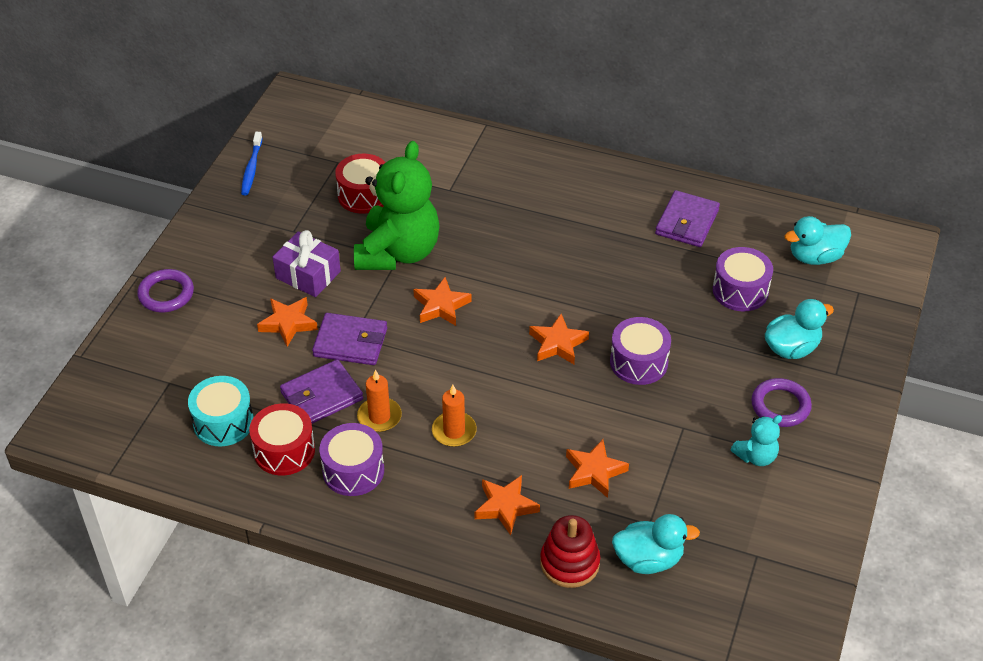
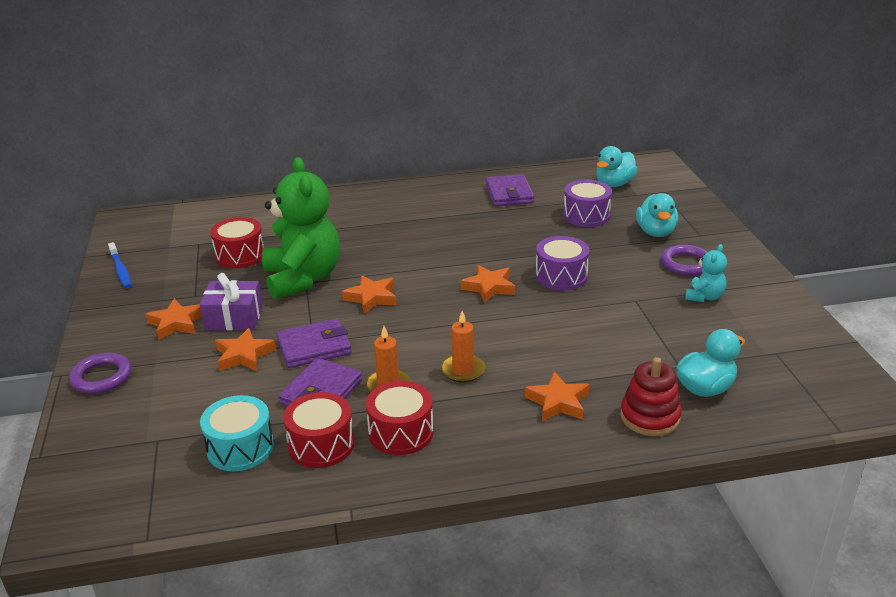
camera: 30 degrees left, 15 degrees down
(353, 470) = (401, 432): purple drum -> red drum
(594, 472) = (602, 351): orange star -> orange star (176, 323)
(791, 348) = (655, 232): turquoise duck -> turquoise duck turned 150 degrees clockwise

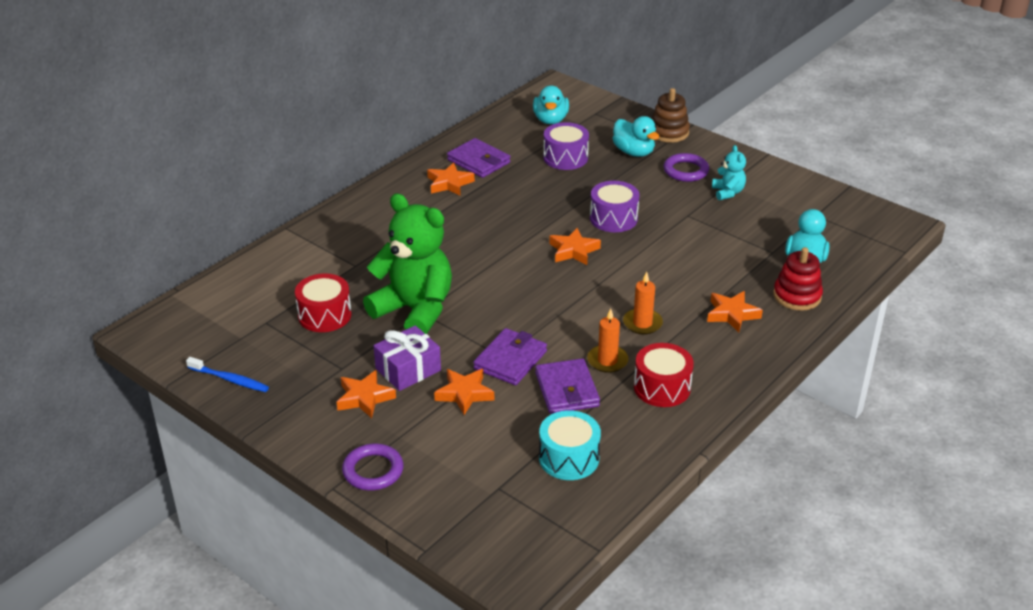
camera: 40 degrees left, 5 degrees up
(321, 444) = (621, 425): red drum -> none
(371, 298) = (496, 300): orange star -> orange star (449, 183)
(713, 228) = (669, 132): none -> brown stacking toy

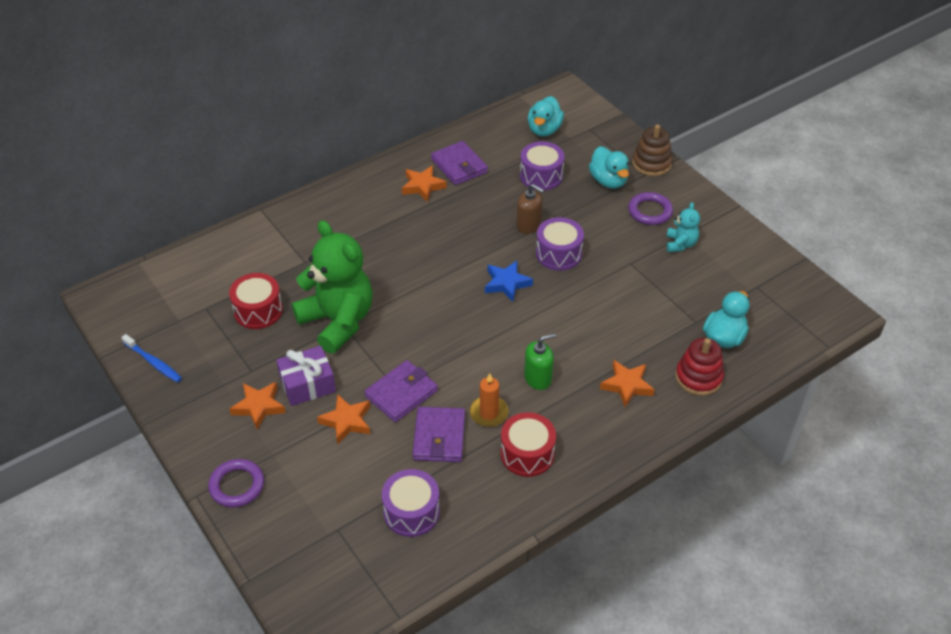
camera: 15 degrees right, 10 degrees up
(569, 458) = (411, 512): turquoise drum -> purple drum
(572, 199) = (529, 225): none -> brown soap dispenser
(573, 251) = (506, 283): orange star -> blue star
(642, 323) = (538, 378): orange candle -> green soap dispenser

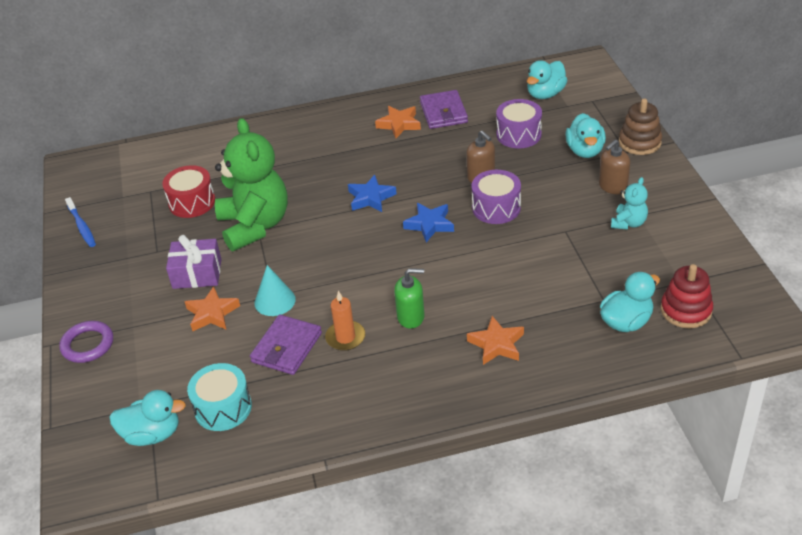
camera: 25 degrees right, 5 degrees down
(259, 407) = (145, 283): orange star -> none
(357, 557) = (152, 434): none -> turquoise duck
(401, 393) = (275, 301): purple wallet -> turquoise cone
(411, 512) = (223, 408): purple drum -> turquoise drum
(436, 268) = (371, 198): none -> blue star
(527, 454) = (361, 384): red drum -> none
(650, 211) = (613, 186): purple ring -> brown soap dispenser
(698, 377) = (577, 354): red stacking toy -> red stacking toy (686, 310)

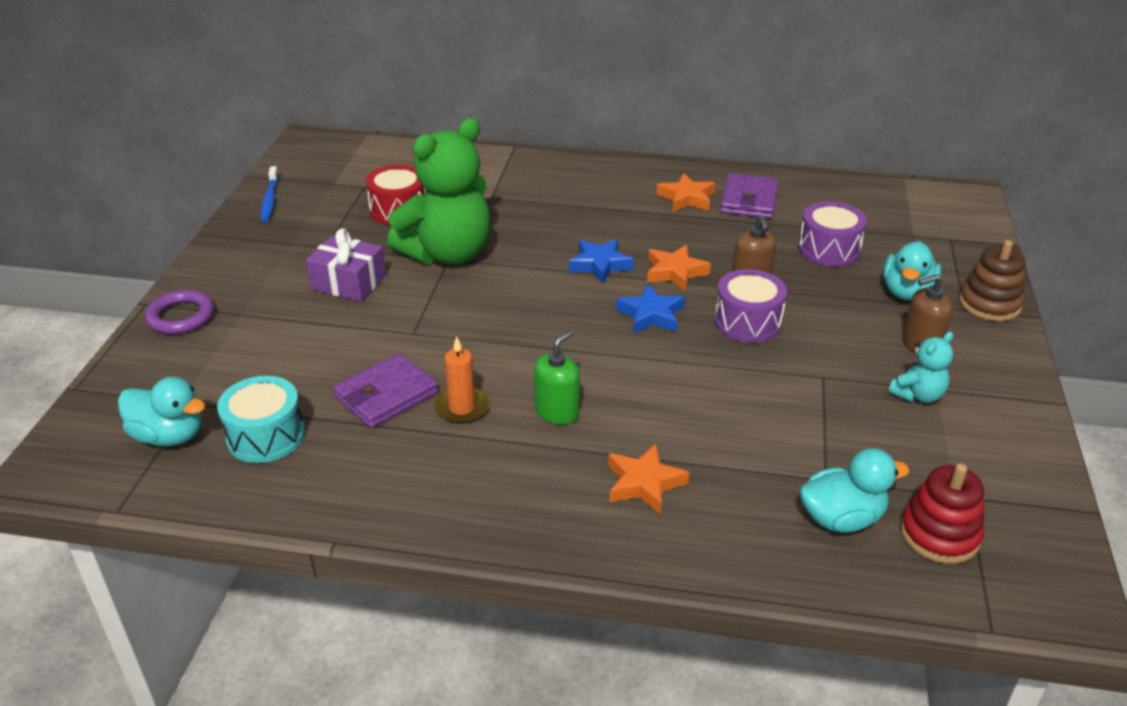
camera: 20 degrees right, 5 degrees down
(212, 313) = (333, 329): orange star -> orange star (675, 272)
(255, 226) = (448, 253): green teddy bear -> green teddy bear turned 45 degrees clockwise
(275, 301) = (411, 339): turquoise cone -> none
(411, 317) = (557, 412): green soap dispenser -> green soap dispenser turned 75 degrees counterclockwise
(545, 94) = (891, 215): turquoise duck -> none

